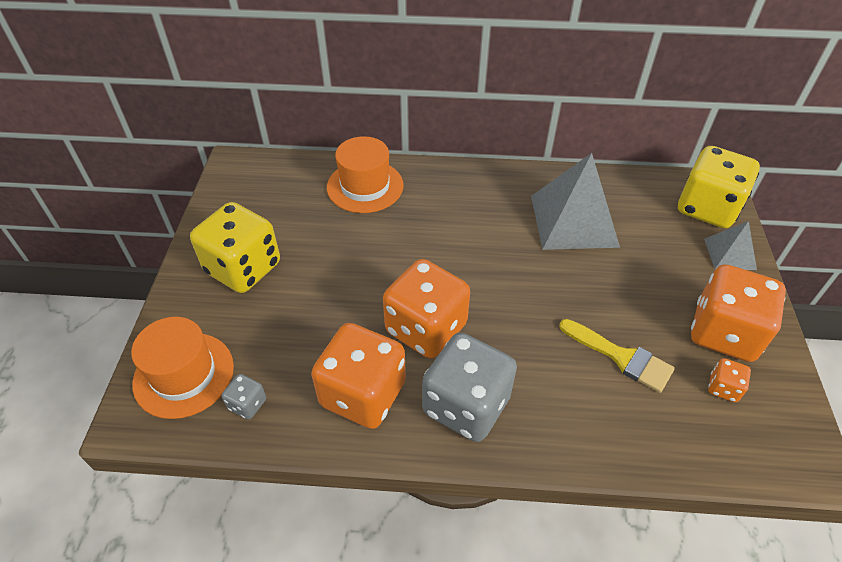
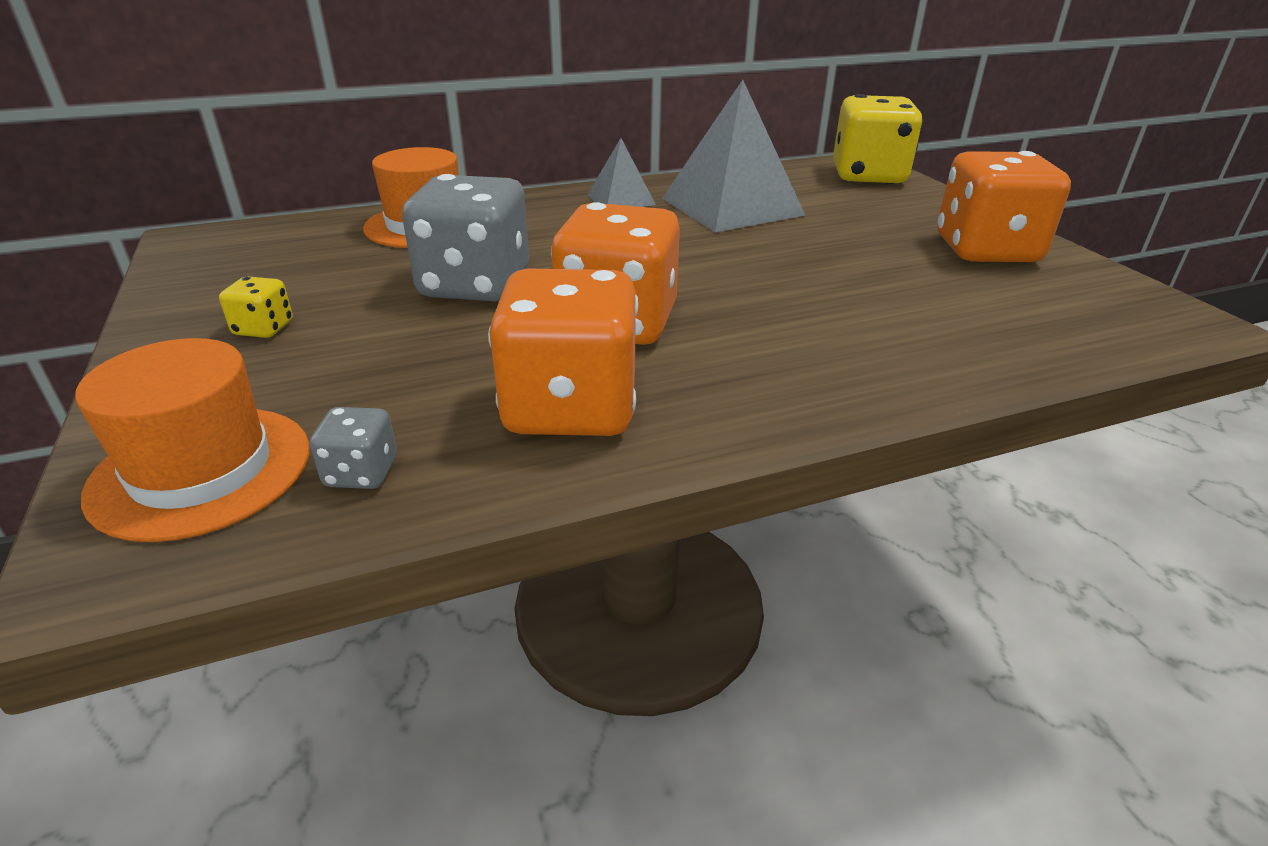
camera: 25 degrees left, 15 degrees down
(243, 268) = (264, 328): yellow dice -> yellow dice, size x0.43
(466, 405) = (742, 379): grey dice -> grey dice (475, 285)
(621, 357) = (898, 291): yellow brush -> none
(723, 388) = (1035, 288): orange dice -> none
(729, 254) = (926, 199): grey pyramid -> grey pyramid (620, 199)

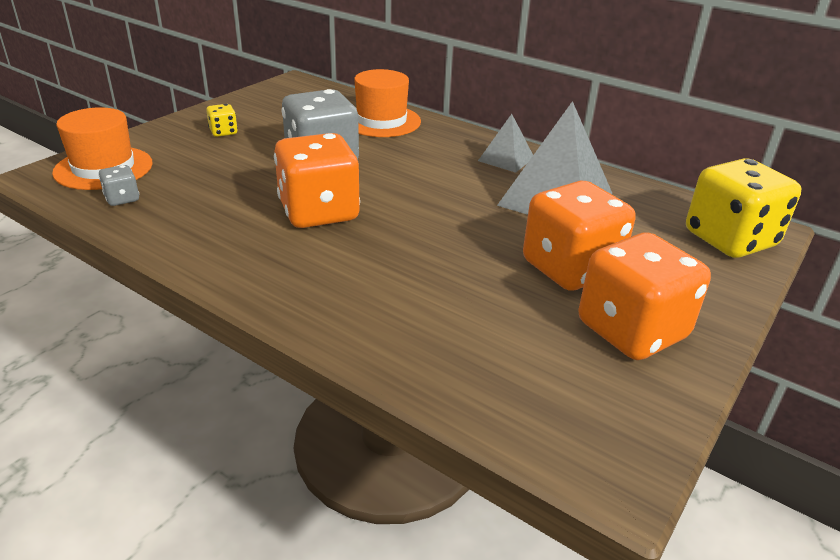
camera: 55 degrees right, 0 degrees up
(570, 408) = (213, 228): orange dice -> orange dice (570, 268)

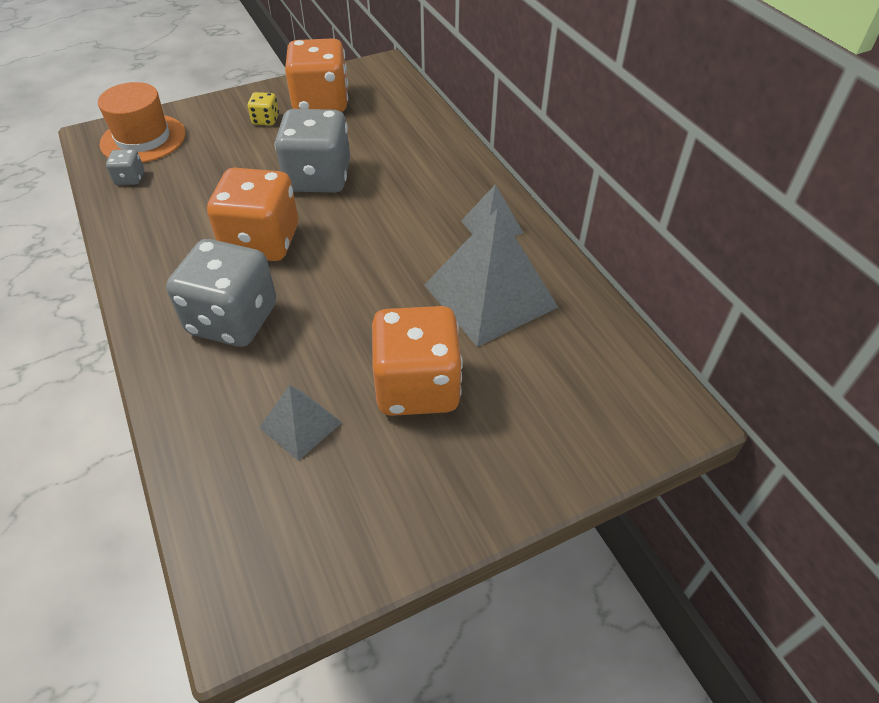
camera: 30 degrees right, 15 degrees up
(355, 271) = (233, 319): none -> grey dice
(381, 121) = (416, 141): orange hat -> none
(506, 323) = (300, 425): none -> grey pyramid
(631, 330) = (401, 480): orange dice -> orange dice (321, 103)
(730, 239) = (623, 414): yellow dice -> none

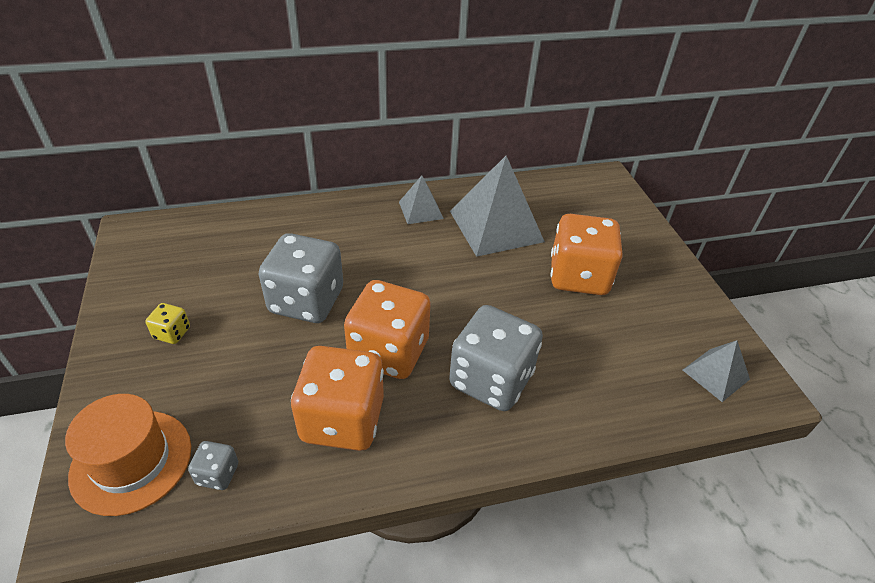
camera: 80 degrees left, 5 degrees down
(300, 425) = (610, 343): grey pyramid -> grey pyramid (716, 374)
(321, 103) = (170, 284): orange dice -> orange dice (342, 419)

